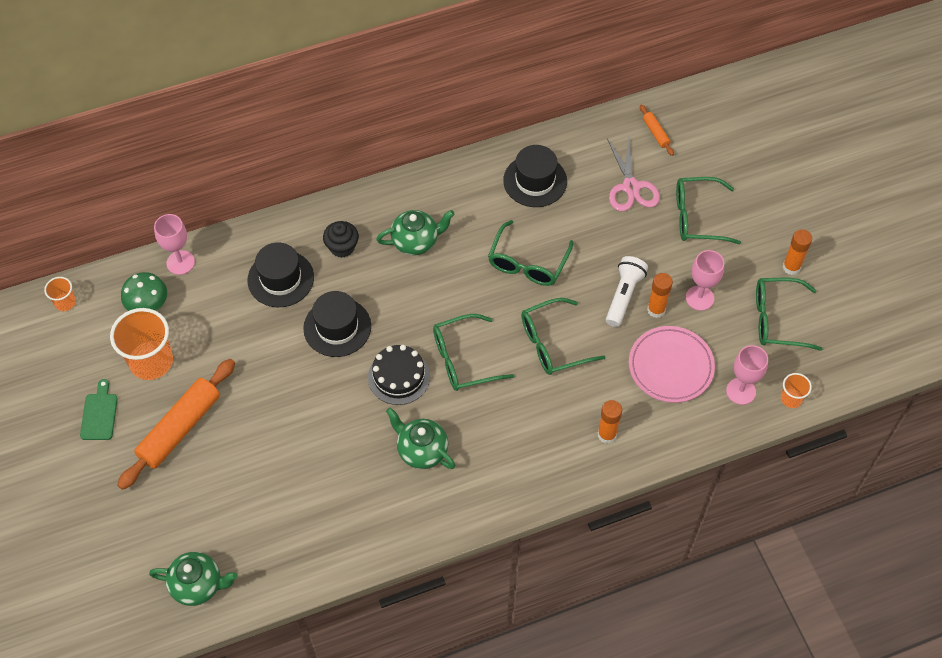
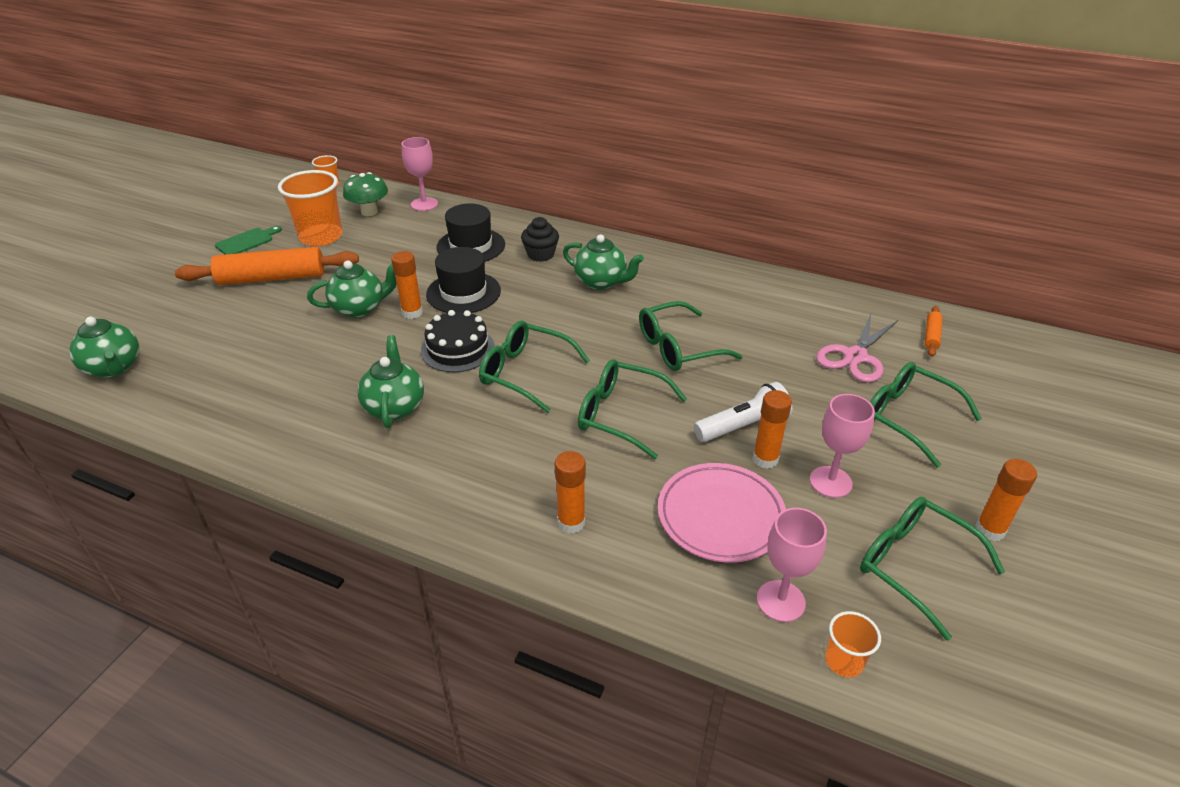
camera: 45 degrees right, 20 degrees down
(286, 400) = (359, 308): none -> green teapot
(327, 373) = (412, 312): none -> orange glue stick
(535, 181) = (760, 303): black hat -> none

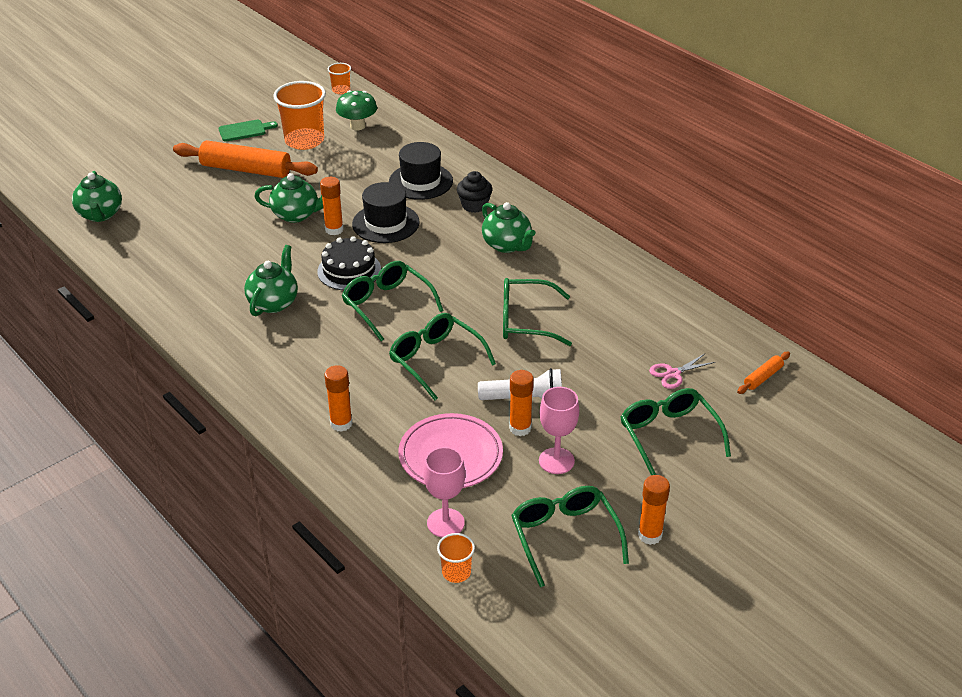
camera: 25 degrees right, 0 degrees up
(424, 204) = (408, 130): pink goblet -> none
(855, 356) = (673, 373): pink scissors -> pink scissors, size x0.60

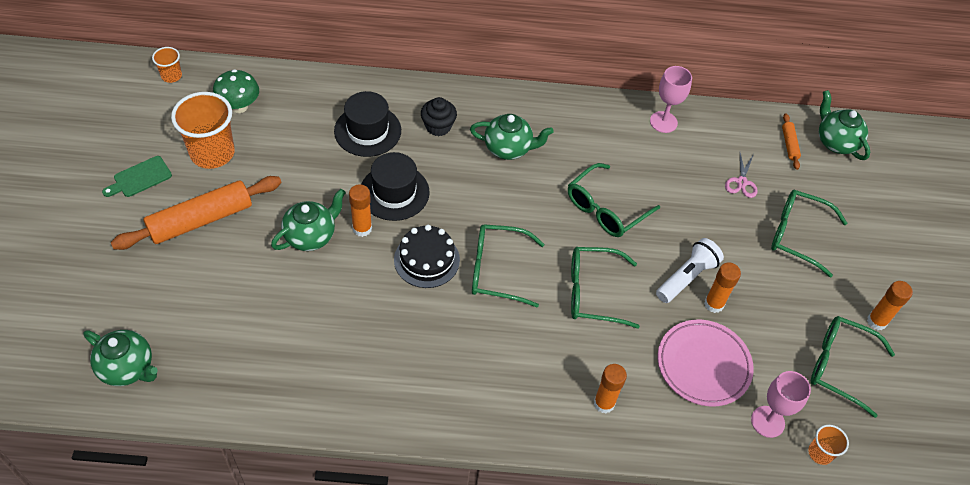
camera: 50 degrees left, 15 degrees up
(244, 130) = (140, 178): green cutting board -> green cutting board turned 150 degrees counterclockwise
(274, 303) = (410, 337): green teapot -> green teapot (836, 142)
(556, 461) = (765, 311): pink goblet -> pink goblet (663, 122)

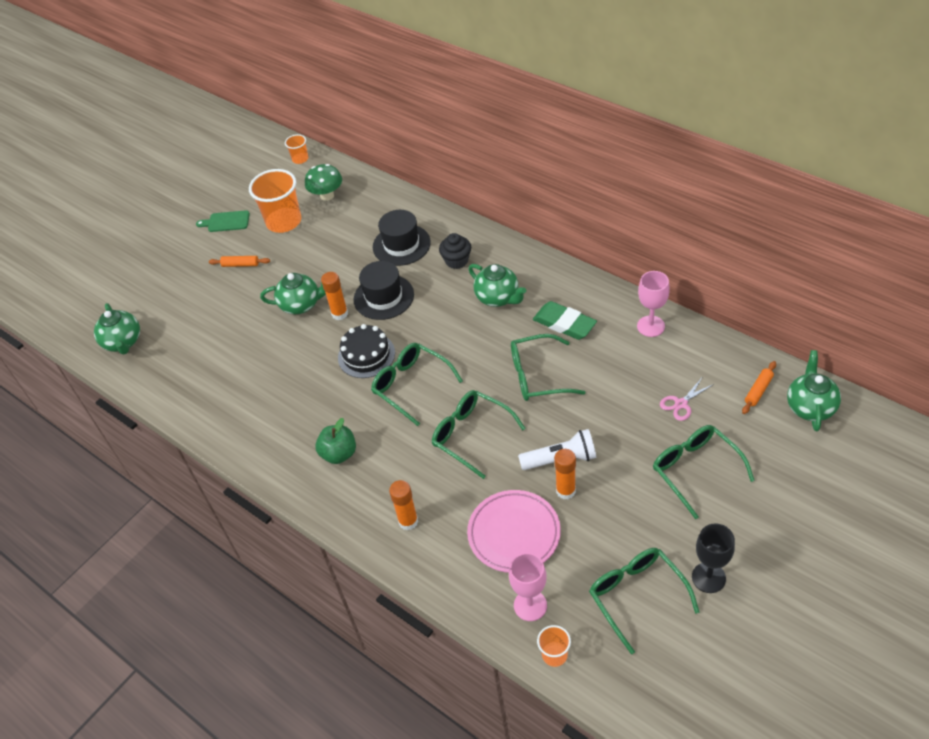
camera: 45 degrees right, 5 degrees down
(201, 220) = (240, 264): orange rolling pin -> orange rolling pin, size x0.45
(483, 372) = (339, 454): none -> green apple
(589, 149) = (564, 323): none -> green eraser
(876, 321) = (708, 577): orange glue stick -> black goblet

